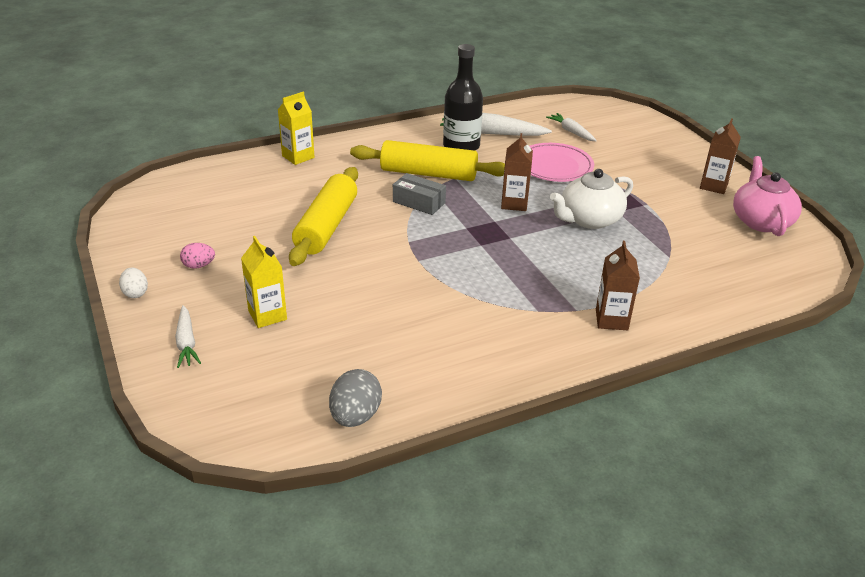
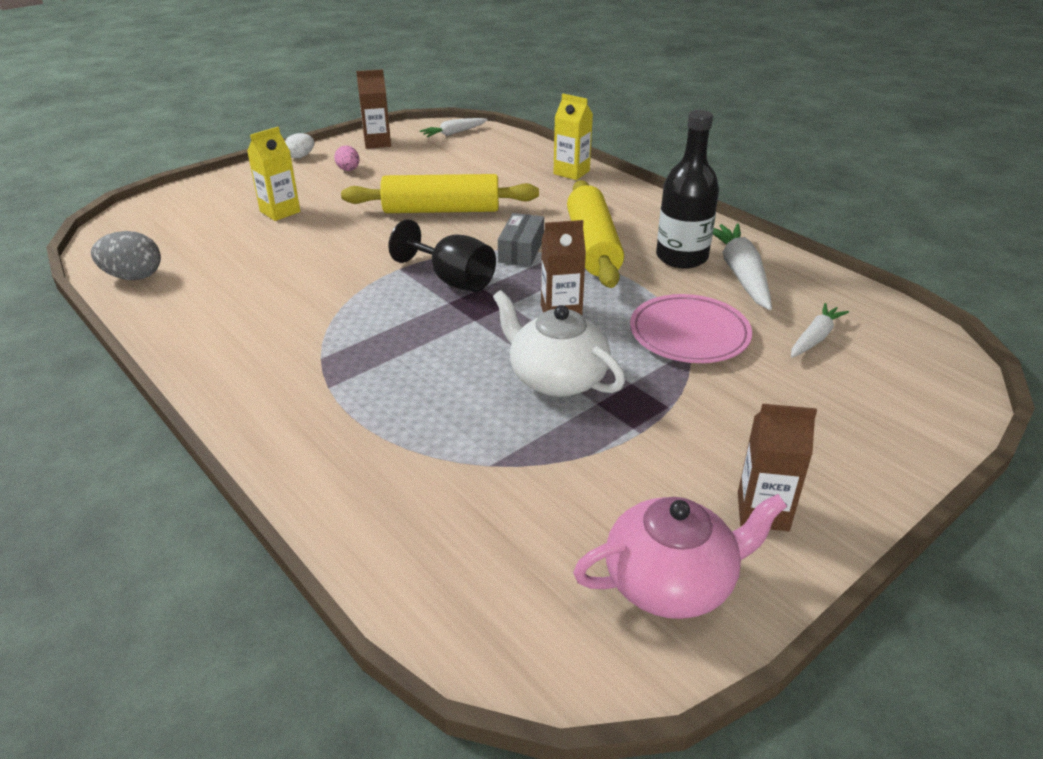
camera: 75 degrees right, 0 degrees up
(186, 342) = (235, 188): white carrot -> white carrot (453, 133)
(449, 238) = (452, 280): none -> black goblet
(611, 320) = (312, 418): brown carton -> brown carton (377, 143)

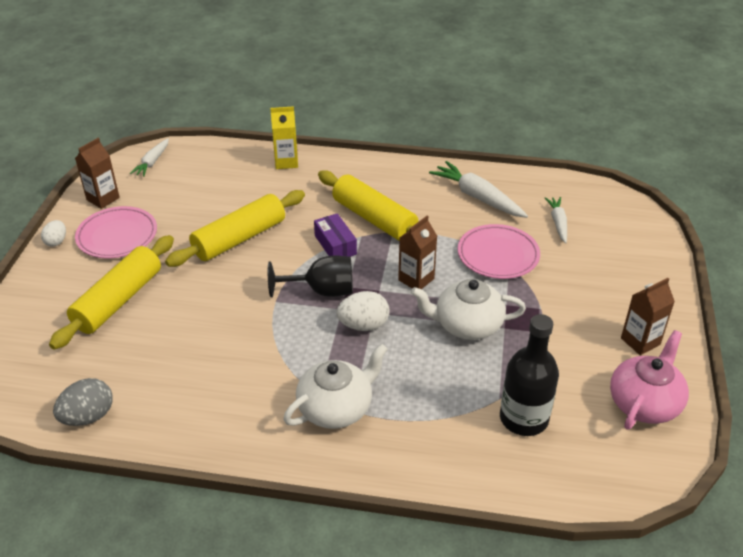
camera: 40 degrees left, 5 degrees up
(280, 212) = (118, 300): yellow carton -> yellow rolling pin
(318, 377) = (336, 408): none -> white teapot
(348, 170) = (117, 236): pink egg -> pink plate
(448, 325) = (363, 325): none -> white egg
(521, 250) = (335, 245): grey box -> purple box
(681, 257) = (433, 201): black bottle -> black bottle (523, 418)

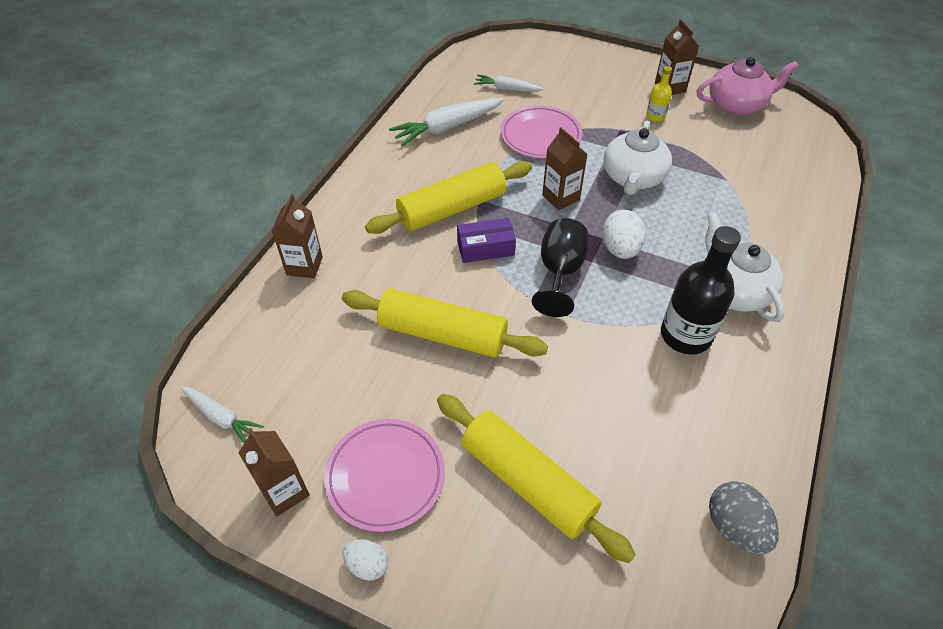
camera: 75 degrees left, 10 degrees up
(239, 238) = (443, 334): yellow rolling pin -> yellow rolling pin turned 45 degrees counterclockwise
(286, 162) = (304, 266): yellow carton -> brown carton
(523, 418) = (751, 171): black bottle -> black bottle (685, 335)
(578, 333) = (655, 116): none -> yellow bottle
(644, 403) = (737, 104): pink teapot -> pink teapot turned 120 degrees clockwise

